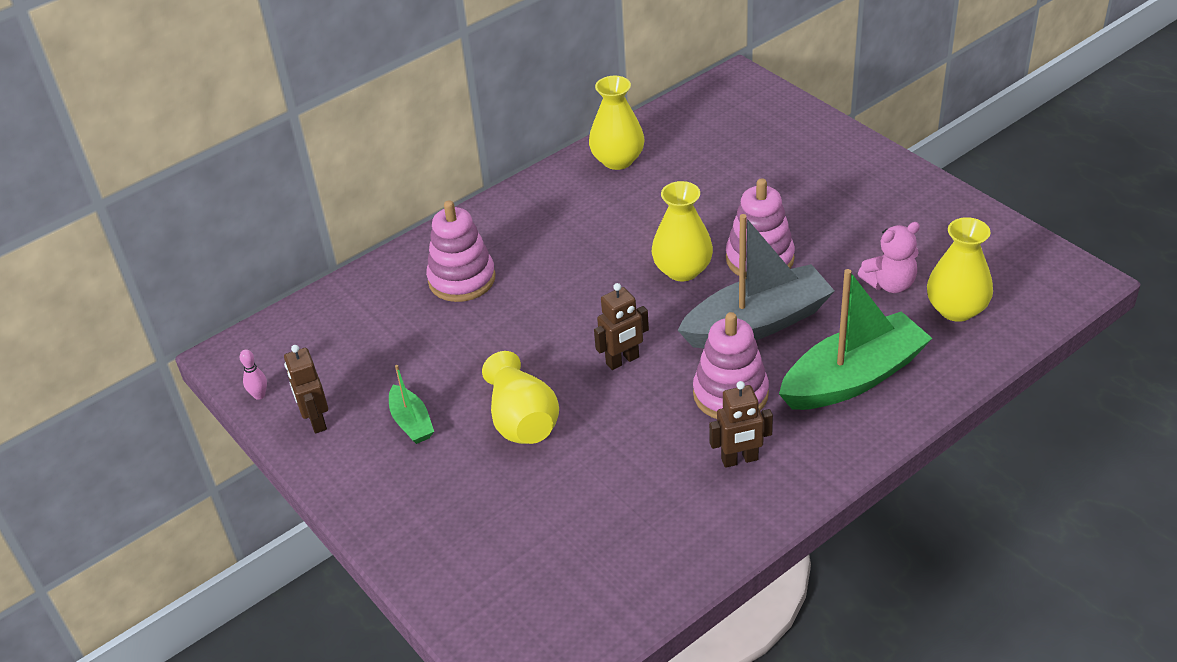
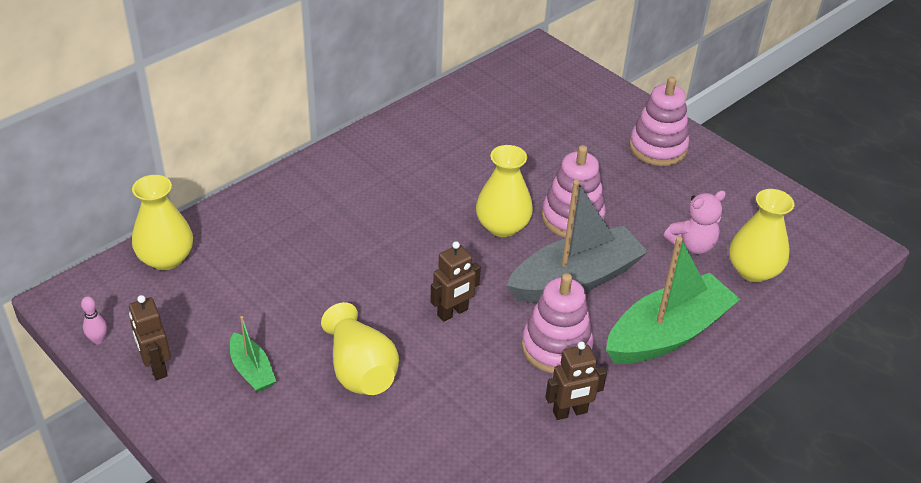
camera: 10 degrees left, 0 degrees up
(462, 279) = (294, 229): pink stacking toy -> pink stacking toy (658, 148)
(617, 160) = (435, 120): yellow vase -> yellow vase (166, 258)

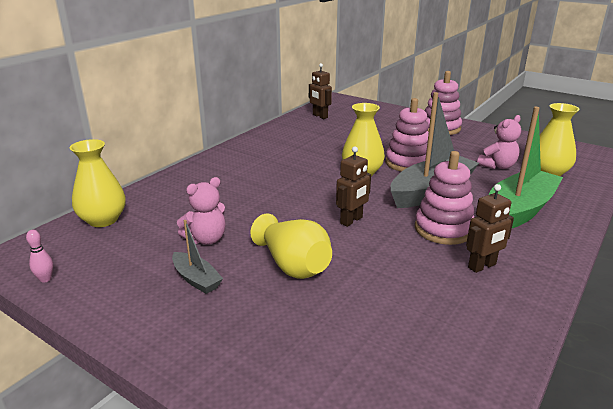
camera: 10 degrees left, 15 degrees down
(156, 367) = (105, 290): brown robot -> brown robot (320, 116)
(252, 370) = (196, 279): green boat -> grey boat
(276, 312) = (206, 239): none -> pink teddy bear

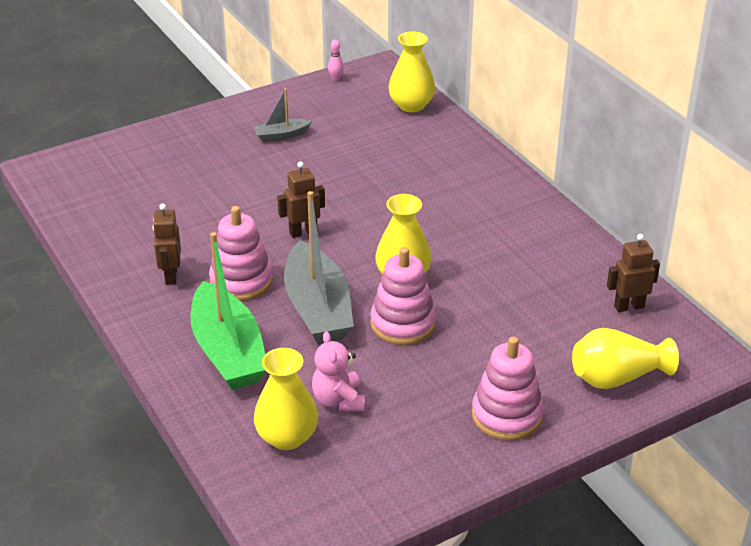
camera: 115 degrees right, 10 degrees up
(206, 239) = (336, 149): pink teddy bear -> none
(293, 265) = (261, 181): yellow vase -> yellow vase (617, 377)
(351, 220) = (303, 232): brown robot -> brown robot turned 90 degrees clockwise

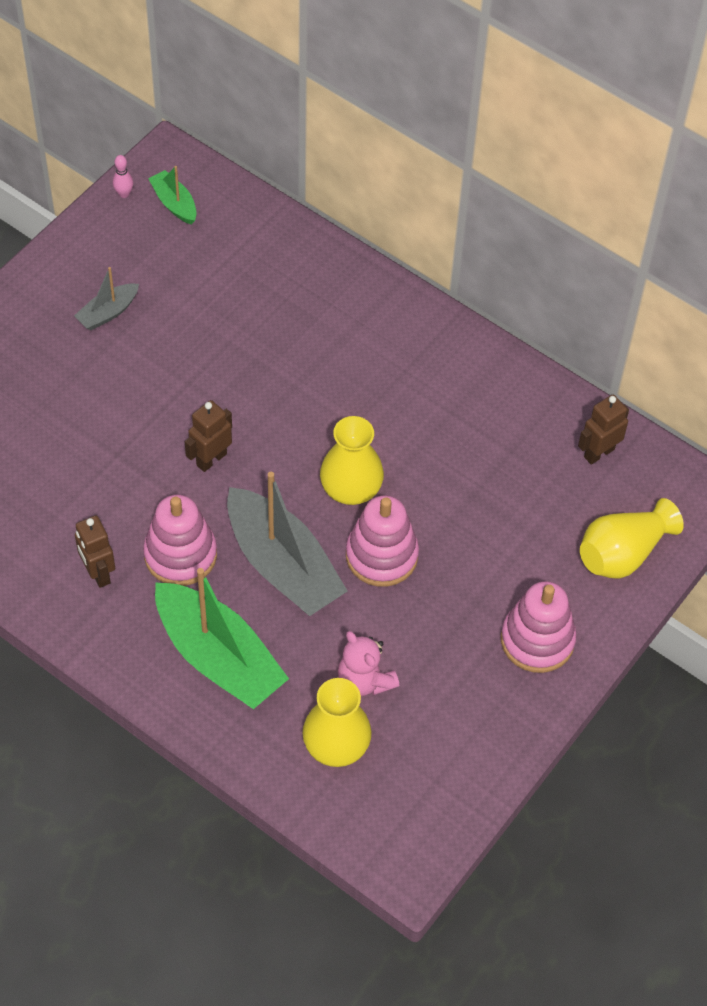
camera: 25 degrees left, 20 degrees up
(369, 91) = (174, 203): none -> green boat
(411, 105) = (236, 214): yellow vase -> none

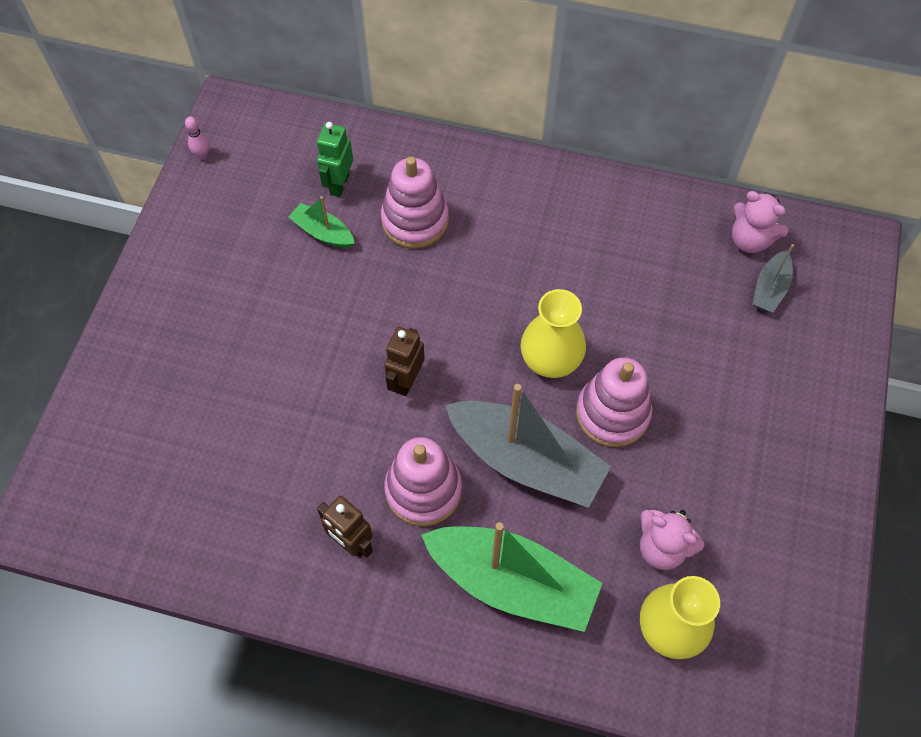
camera: 20 degrees left, 5 degrees up
(108, 312) = (239, 273): grey boat -> grey boat (770, 288)
(174, 203) = (254, 148): green boat -> green boat (323, 232)
(236, 264) = (339, 184): none -> green robot
(537, 640) = (795, 439): pink stacking toy -> pink stacking toy (415, 220)
(598, 453) = (749, 240): brown robot -> pink teddy bear
(623, 553) = (822, 325): yellow vase -> none

